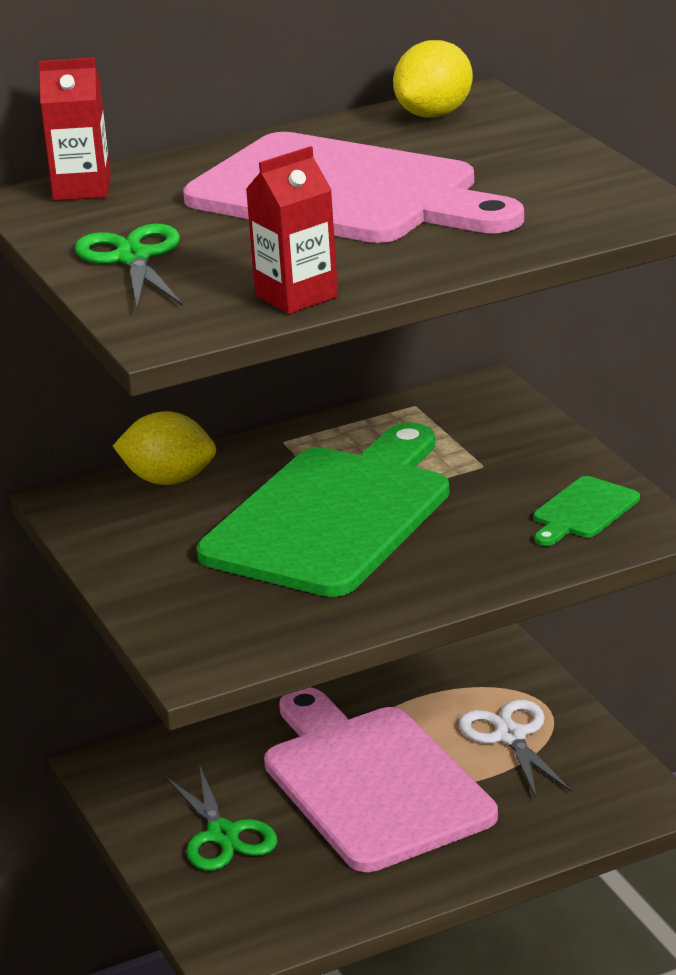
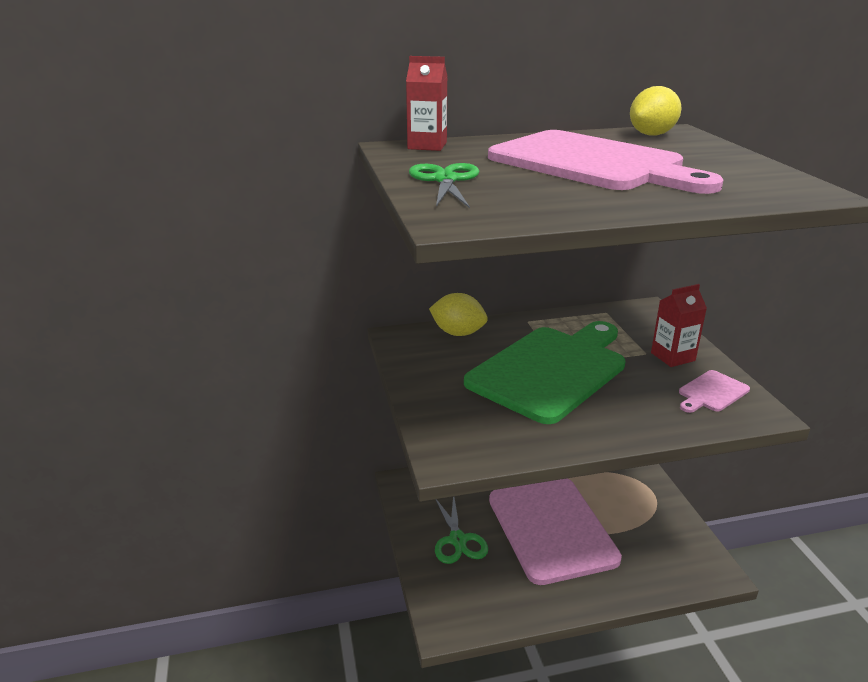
camera: 10 degrees right, 0 degrees up
(296, 296) = (553, 212): red carton -> red carton (672, 357)
(510, 736) = (631, 508): white scissors -> none
(583, 511) = (711, 392): green cutting board -> pink cutting board

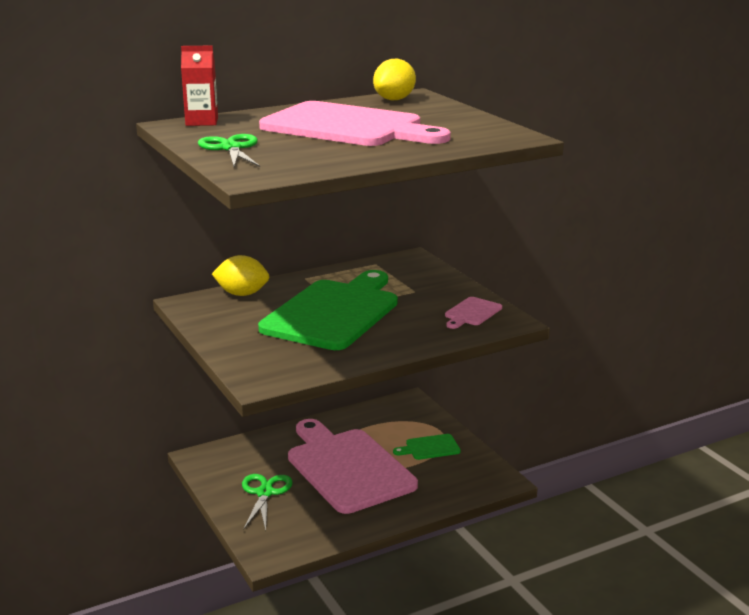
camera: 15 degrees left, 5 degrees down
(458, 540) = (265, 493): green scissors -> green scissors turned 150 degrees counterclockwise
(639, 512) = (430, 448): none -> green cutting board
(672, 357) = (438, 291): red carton -> none

